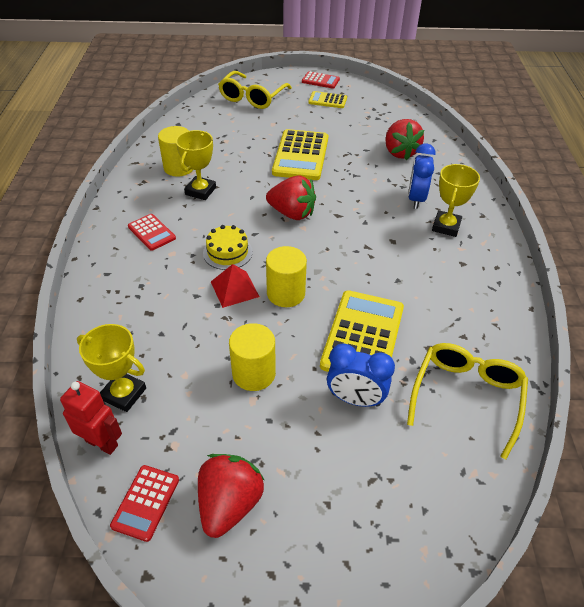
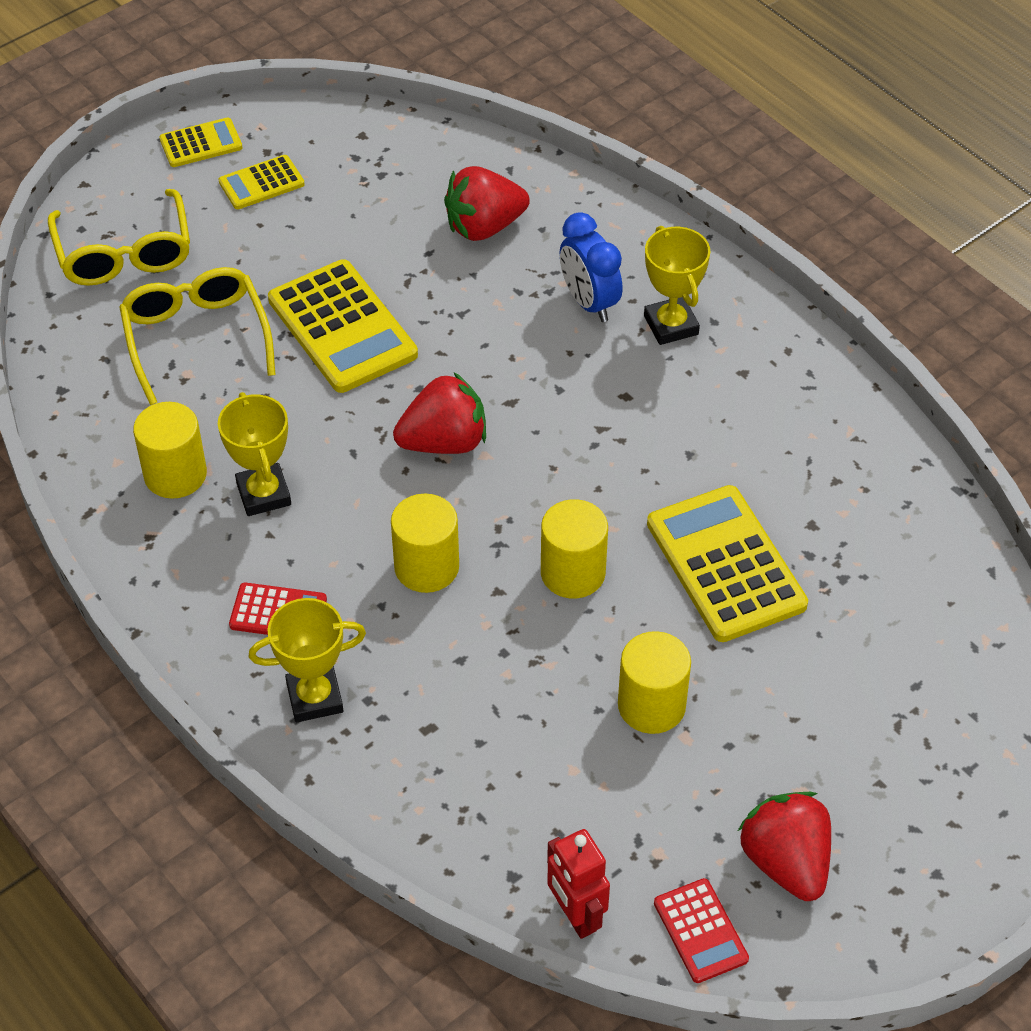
camera: 40 degrees left, 5 degrees up
(102, 443) = (575, 916): red robot -> red robot turned 105 degrees counterclockwise
(124, 394) = (529, 846): yellow trophy -> yellow trophy (314, 697)
(227, 252) = (426, 567): yellow cake -> yellow cylinder
(234, 289) = (500, 613): red pyramid -> none
(320, 81) = (201, 144): red calculator -> yellow calculator
(355, 399) = (795, 649): blue clock -> none
(400, 152) = (484, 227): red strawberry -> red strawberry turned 120 degrees clockwise
(466, 398) = (906, 559): yellow glasses -> yellow glasses (196, 339)

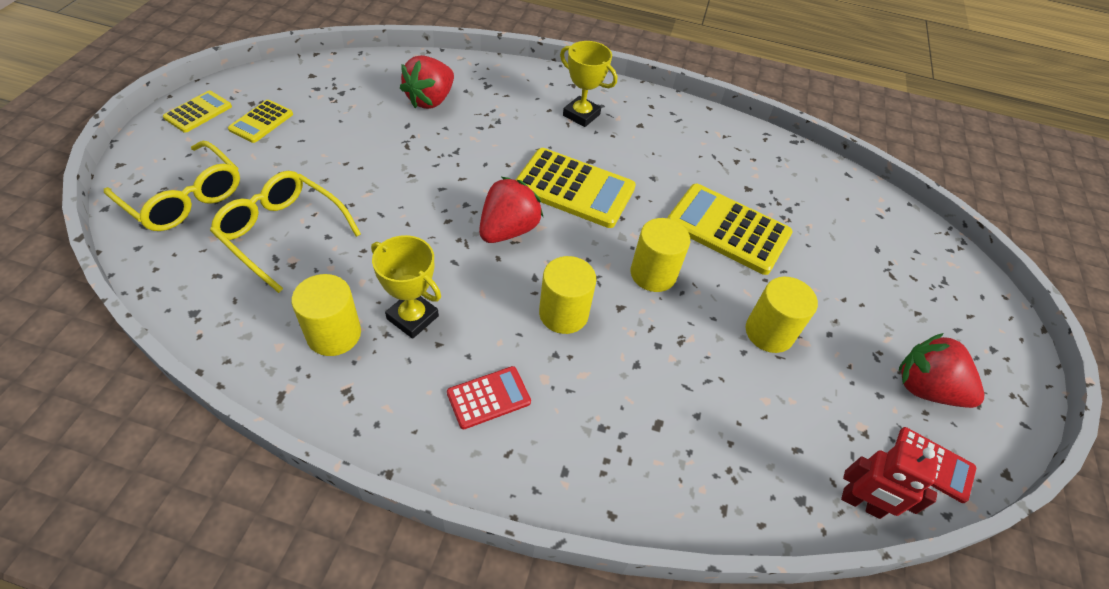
camera: 40 degrees left, 0 degrees up
(314, 697) = (565, 447): yellow trophy -> none
(342, 327) = (385, 187): yellow calculator -> yellow calculator (574, 189)
(589, 302) = (526, 119): blue clock -> none

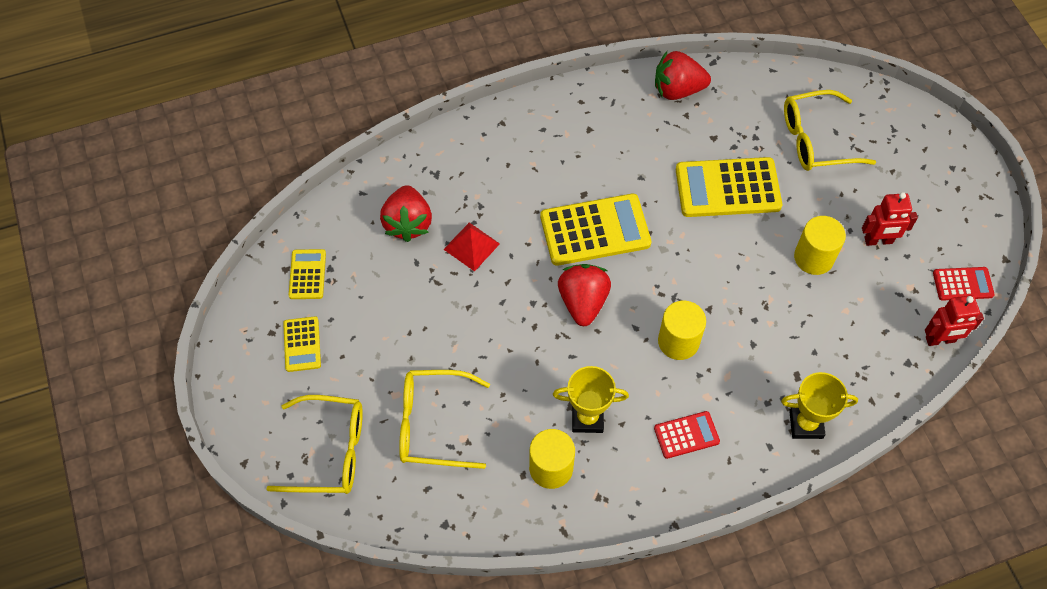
camera: 30 degrees left, 10 degrees up
(198, 112) = (242, 373): yellow calculator -> yellow calculator (307, 274)
(461, 140) = (471, 246): none -> red pyramid
(489, 398) = (686, 435): red calculator -> red calculator turned 45 degrees clockwise
(581, 115) = (537, 152): yellow trophy -> yellow trophy (806, 424)
(653, 274) = (708, 265): yellow cylinder -> none
(852, 244) = (817, 140): none -> yellow glasses
(855, 361) = (878, 241): none -> red robot
(925, 388) = (930, 230): red strawberry -> red strawberry (677, 90)

